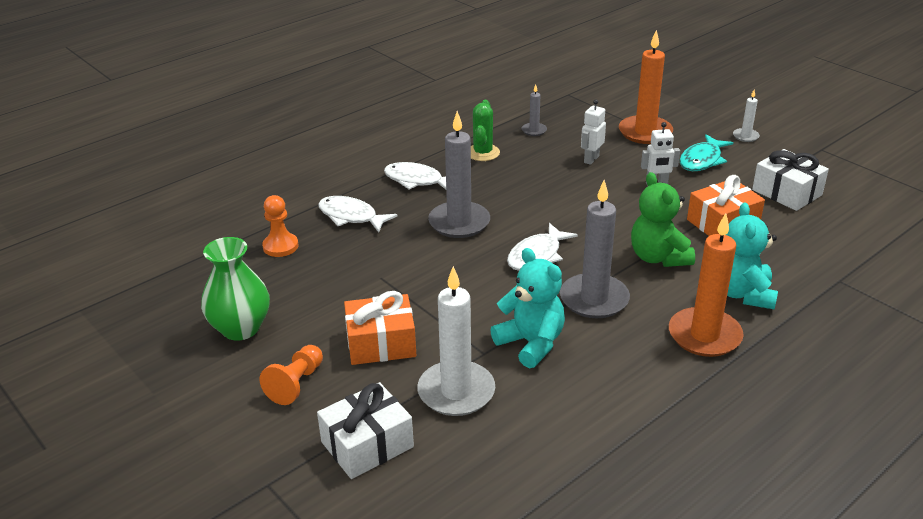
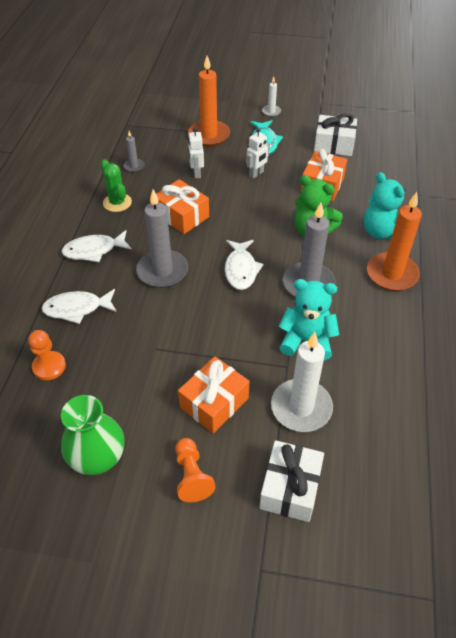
camera: 40 degrees left, 15 degrees up
(532, 188) = (182, 216): none -> orange gift

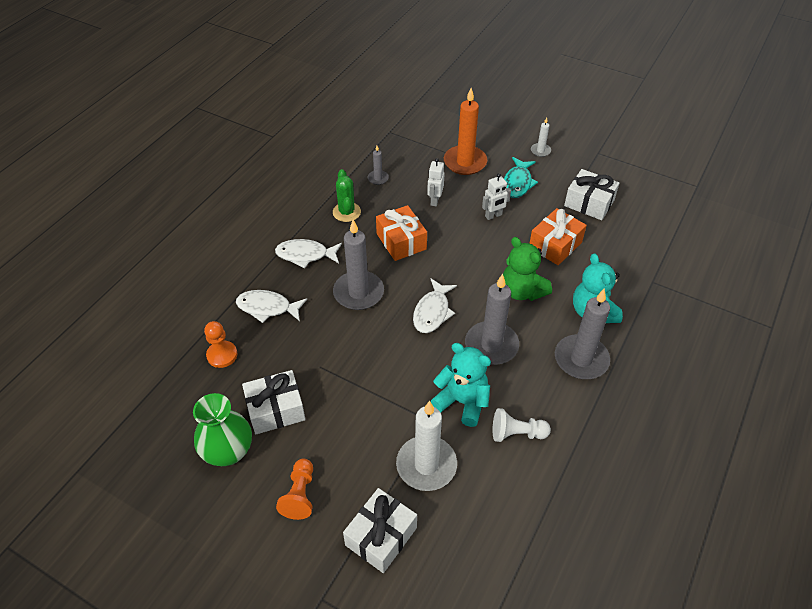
camera: 20 degrees right, 0 degrees up
(129, 402) = (276, 409): none -> white gift
(214, 402) = (349, 434): orange gift -> none
(368, 353) = (516, 433): none -> white pawn
(392, 274) = (581, 359): orange candle -> grey candle

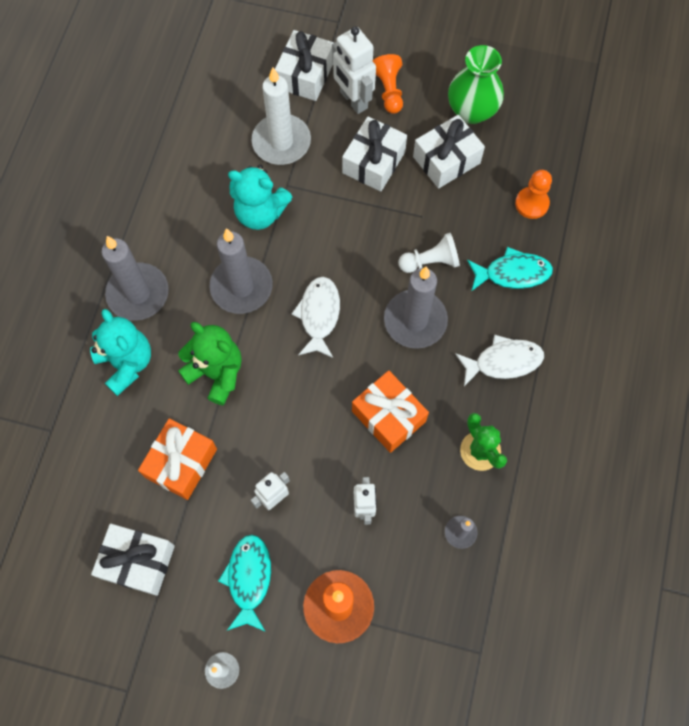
camera: 165 degrees right, 20 degrees up
(267, 308) = (513, 273): white fish -> turquoise fish
(340, 493) = (353, 100): none -> white robot
(343, 423) = (374, 162): none -> white gift
(516, 433) = (199, 193): white pawn -> white pawn (430, 262)

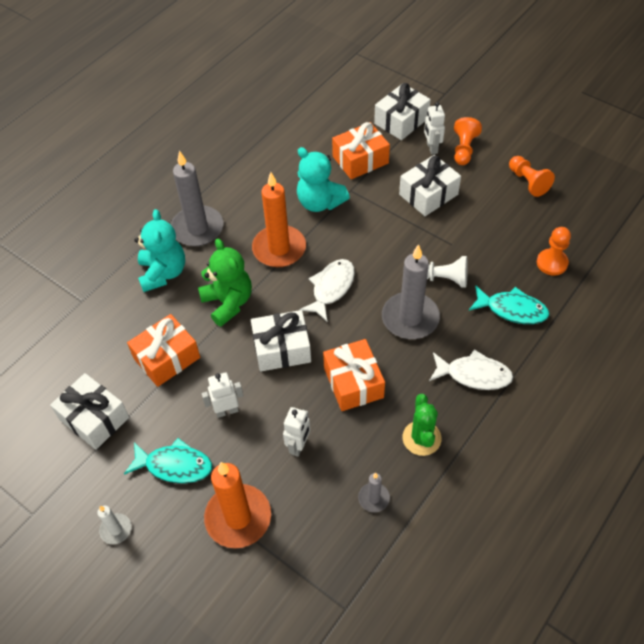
camera: 25 degrees right, 15 degrees down
(241, 287) = (279, 249): grey candle -> orange candle
(249, 579) = (175, 465): turquoise fish -> turquoise fish turned 75 degrees clockwise
(281, 142) = (360, 160): white candle -> orange gift
(353, 100) = (431, 148): white robot -> white robot, size x0.64
(446, 160) = (490, 210): white gift -> white gift (282, 349)
(472, 111) = (528, 182): green vase -> orange pawn

